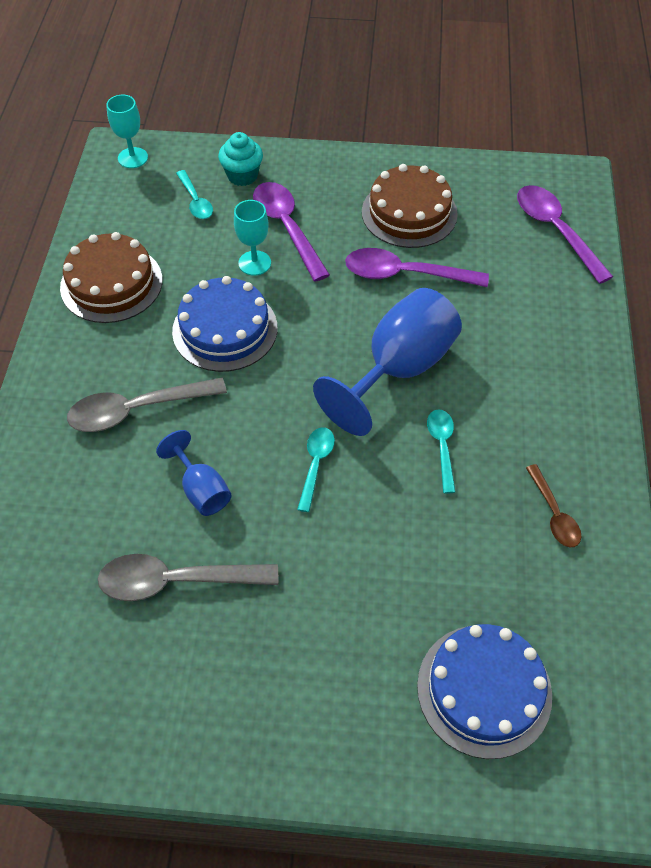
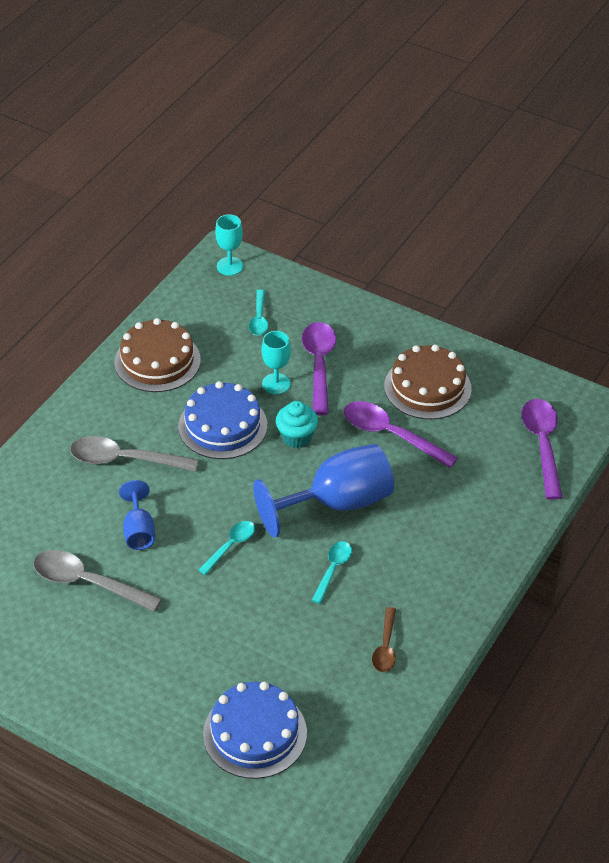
camera: 25 degrees right, 10 degrees down
(242, 175) = (309, 310): turquoise cupcake -> turquoise cupcake (296, 437)

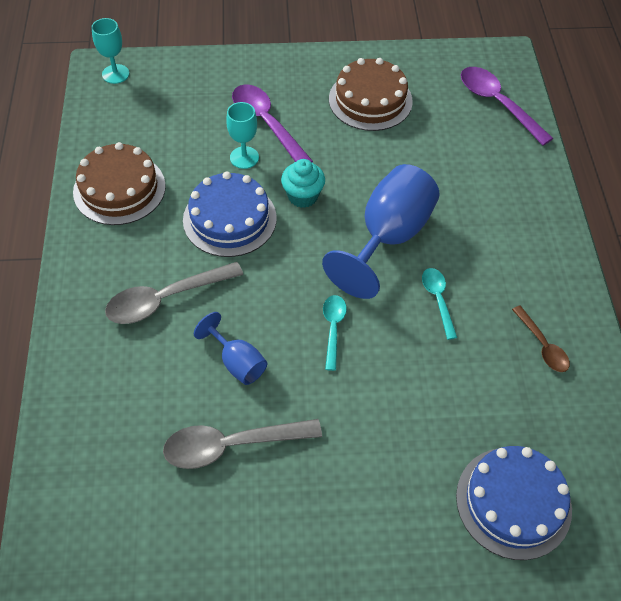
camera: 35 degrees left, 10 degrees up
(259, 319) = (180, 107): turquoise spoon -> none
(391, 435) = (377, 154): purple spoon -> none

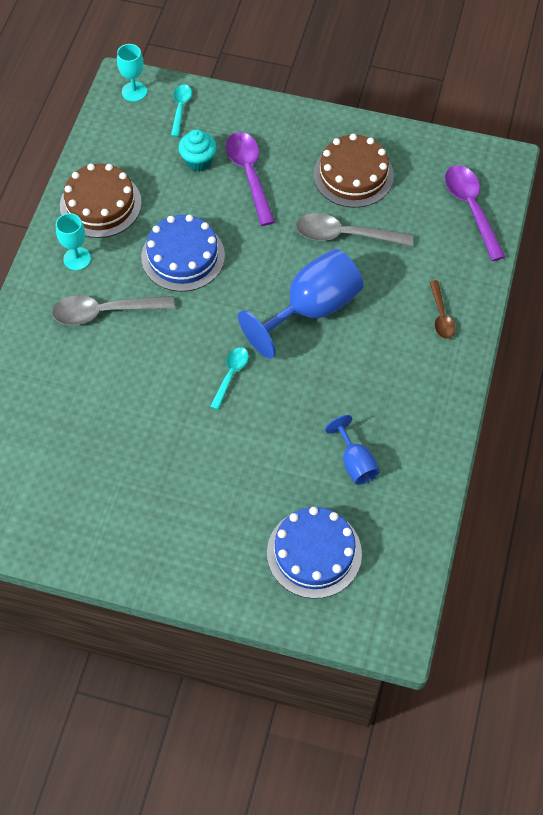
camera: 20 degrees right, 5 degrees up
(232, 445) = (114, 444): grey spoon -> grey spoon (345, 235)
(237, 362) = (142, 380): blue goblet -> blue goblet (355, 462)
(244, 157) = (217, 202): turquoise goblet -> turquoise goblet (77, 259)
(303, 196) = (253, 252): turquoise cupcake -> turquoise cupcake (198, 161)
(438, 300) = (329, 376): turquoise spoon -> turquoise spoon (180, 108)
(542, 345) = (400, 439): brown spoon -> brown spoon (441, 316)

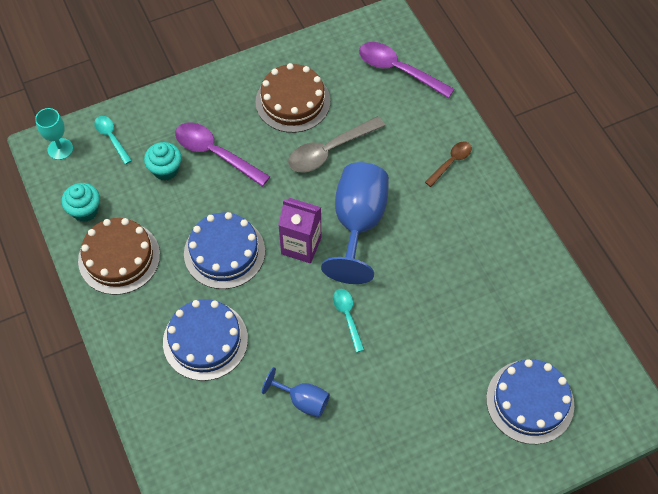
camera: 40 degrees left, 0 degrees up
(77, 259) = (141, 315): turquoise goblet -> none
(105, 312) = (205, 340): grey spoon -> blue cake
(109, 151) = (85, 210): none -> turquoise cupcake
(248, 294) = (301, 245): none -> purple carton
(355, 462) = (494, 313): blue goblet -> blue goblet (303, 400)
(441, 316) = (451, 162): brown spoon -> brown spoon turned 90 degrees counterclockwise

